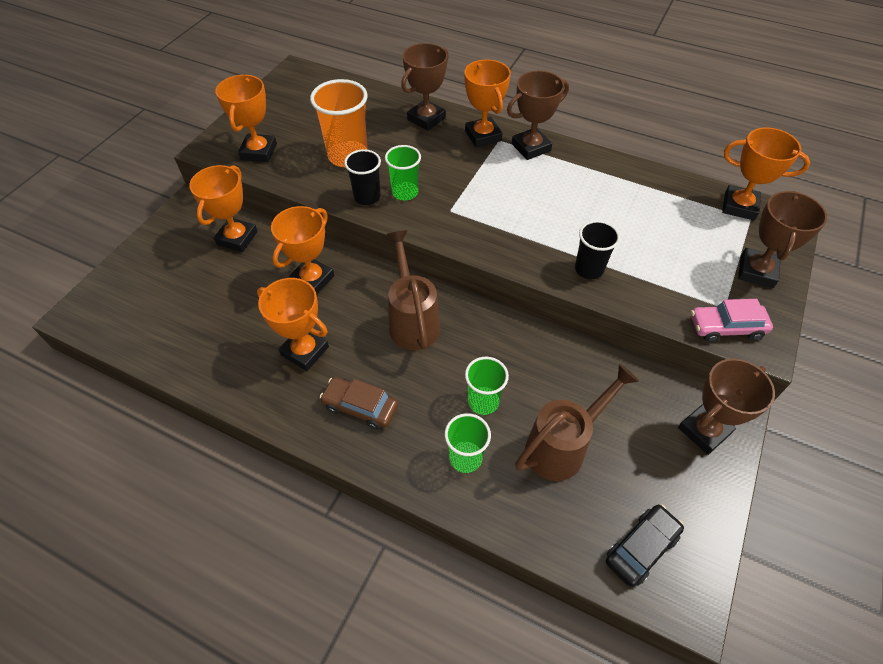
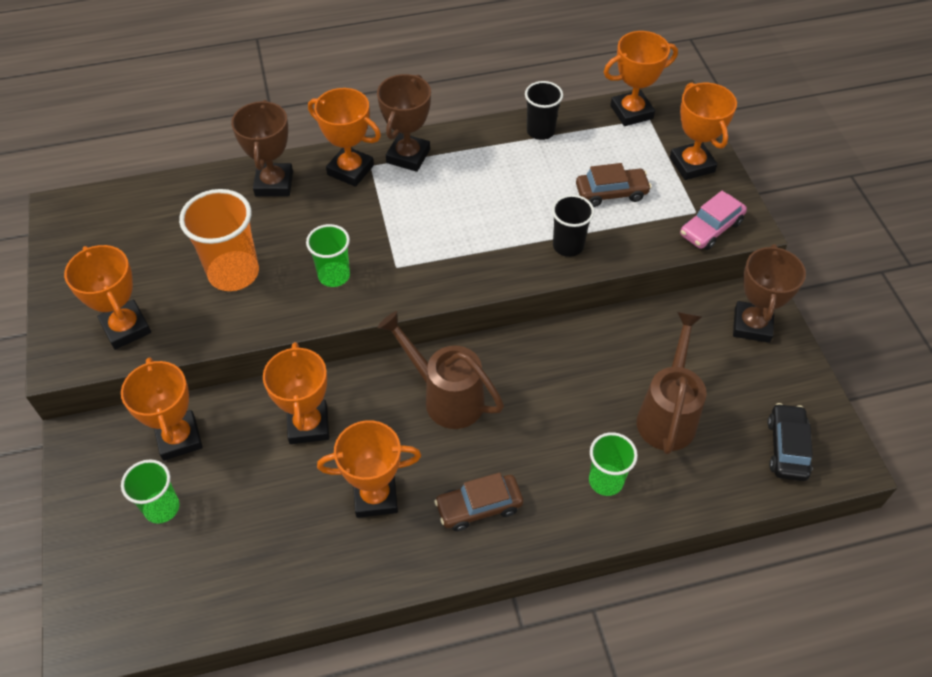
camera: 40 degrees left, 0 degrees up
(367, 197) = (301, 304): black cup -> black cup (540, 131)
(483, 401) = (575, 424): green cup -> green cup (162, 508)
(663, 253) = (611, 193): none -> brown car
(756, 271) = (692, 165): brown trophy -> orange trophy

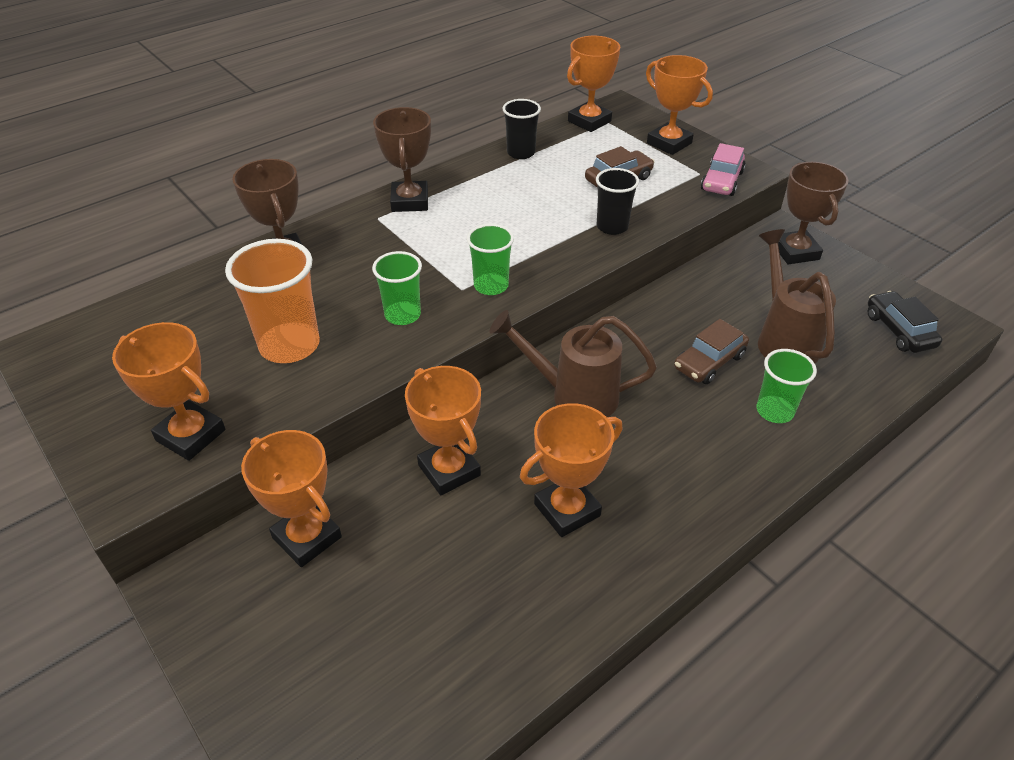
camera: 25 degrees left, 10 degrees down
(162, 508) = (329, 618): green cup -> green cup (491, 286)
(350, 170) = (359, 226): orange trophy -> none
(479, 507) = (677, 478): brown car -> brown car (709, 362)

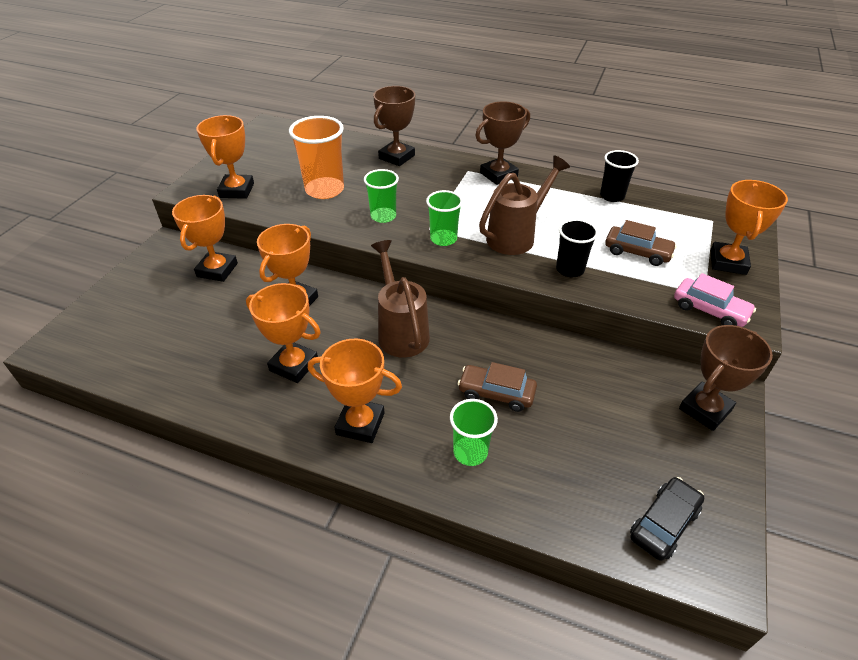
camera: 60 degrees right, 0 degrees up
(589, 121) = (700, 211): orange trophy -> orange trophy (360, 424)
(722, 181) = (710, 310): pink car -> pink car turned 135 degrees counterclockwise
(783, 339) = (567, 434): brown watering can -> brown watering can (516, 236)

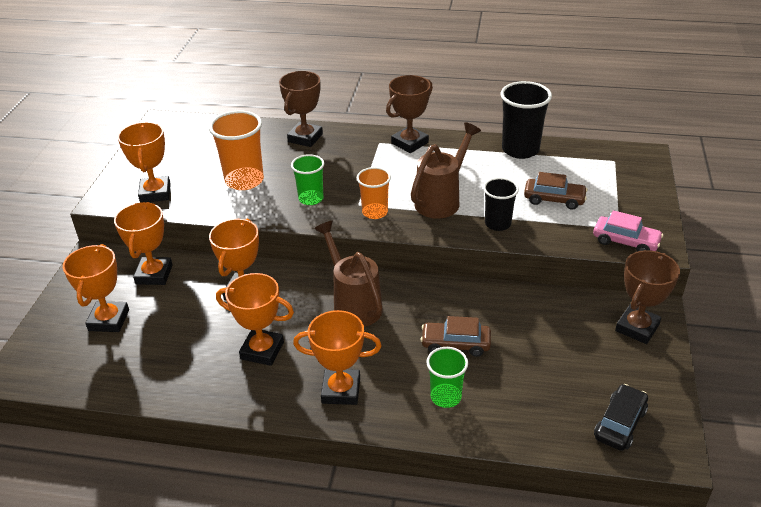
camera: 10 degrees left, 5 degrees down
(443, 239) = (375, 212): green cup -> orange cup
(612, 196) = (520, 150): black cup -> black cup, size x1.60
(728, 262) = (634, 197): orange trophy -> orange trophy (109, 320)

